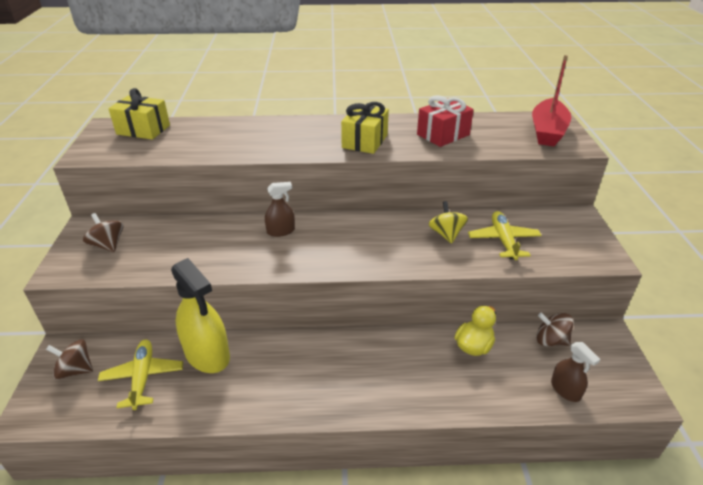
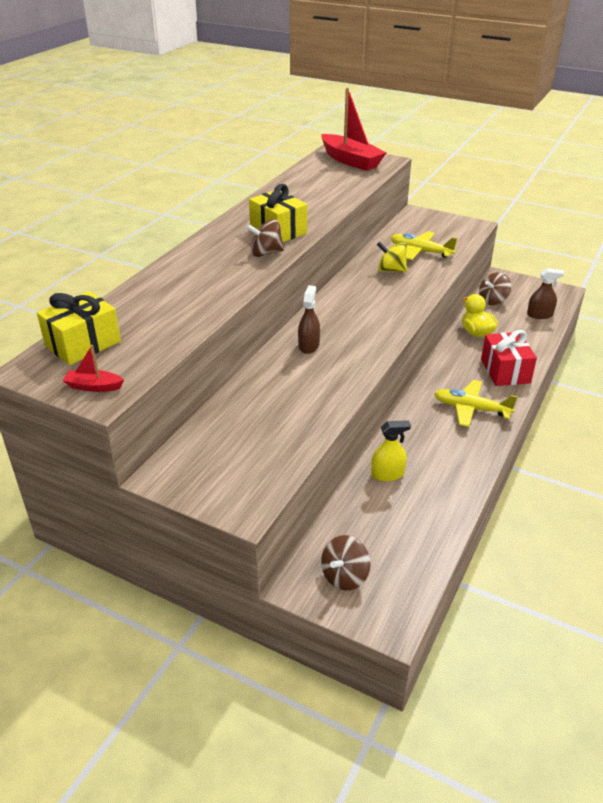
camera: 60 degrees left, 0 degrees up
(94, 149) = (94, 386): none -> red boat
(108, 245) = (225, 463): brown spinning top -> brown spinning top (266, 253)
(143, 377) = (390, 525): yellow plane -> yellow plane (471, 409)
(207, 354) = (387, 474): yellow spray bottle -> yellow spray bottle, size x0.52
(443, 135) = (308, 197): red gift -> red gift (505, 371)

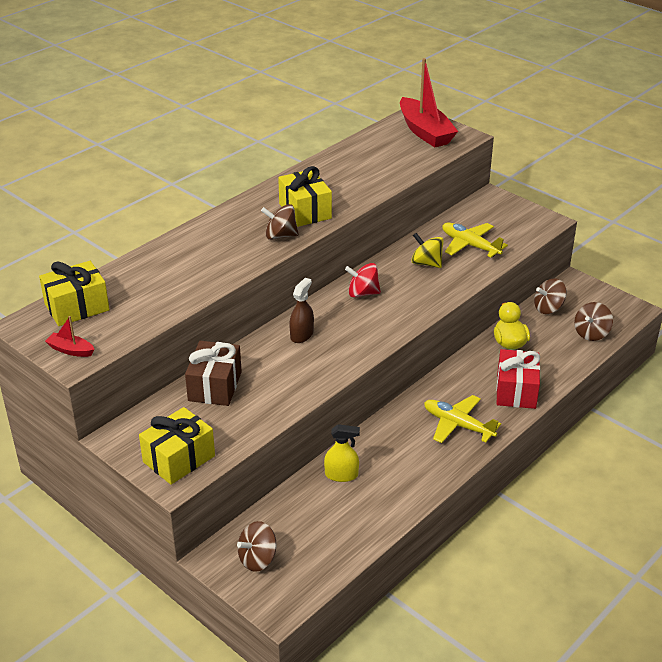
camera: 15 degrees right, 0 degrees up
(240, 485) = (179, 459): none -> yellow gift
(245, 406) = (215, 386): none -> brown gift
(347, 302) = (362, 293): none -> red spinning top
(539, 315) = (591, 333): brown spray bottle -> brown spinning top

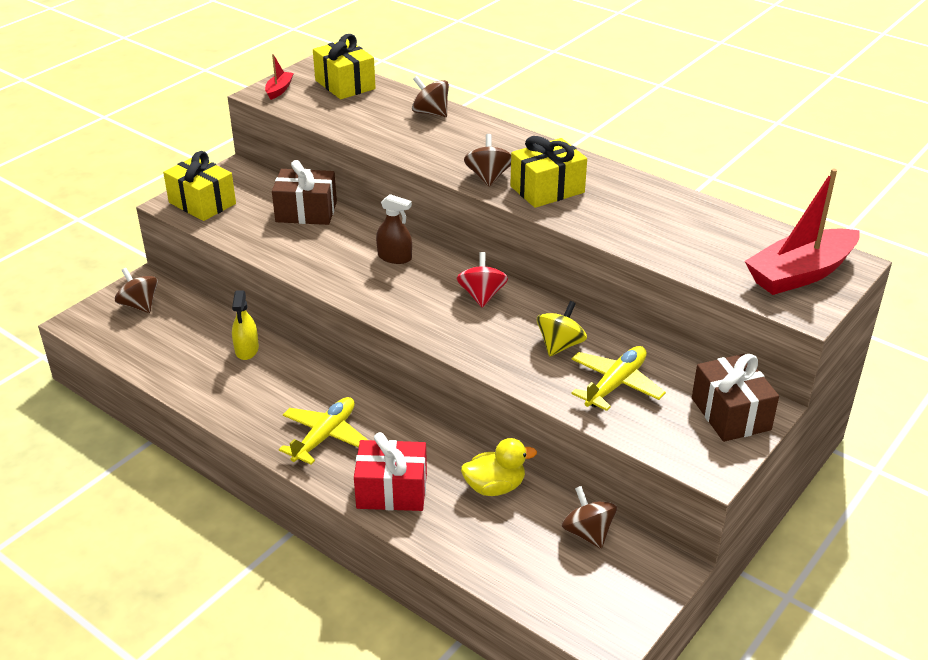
camera: 85 degrees right, 0 degrees up
(497, 208) = (730, 414): none -> brown gift
(591, 333) = (533, 580): brown spinning top -> brown spinning top (430, 113)

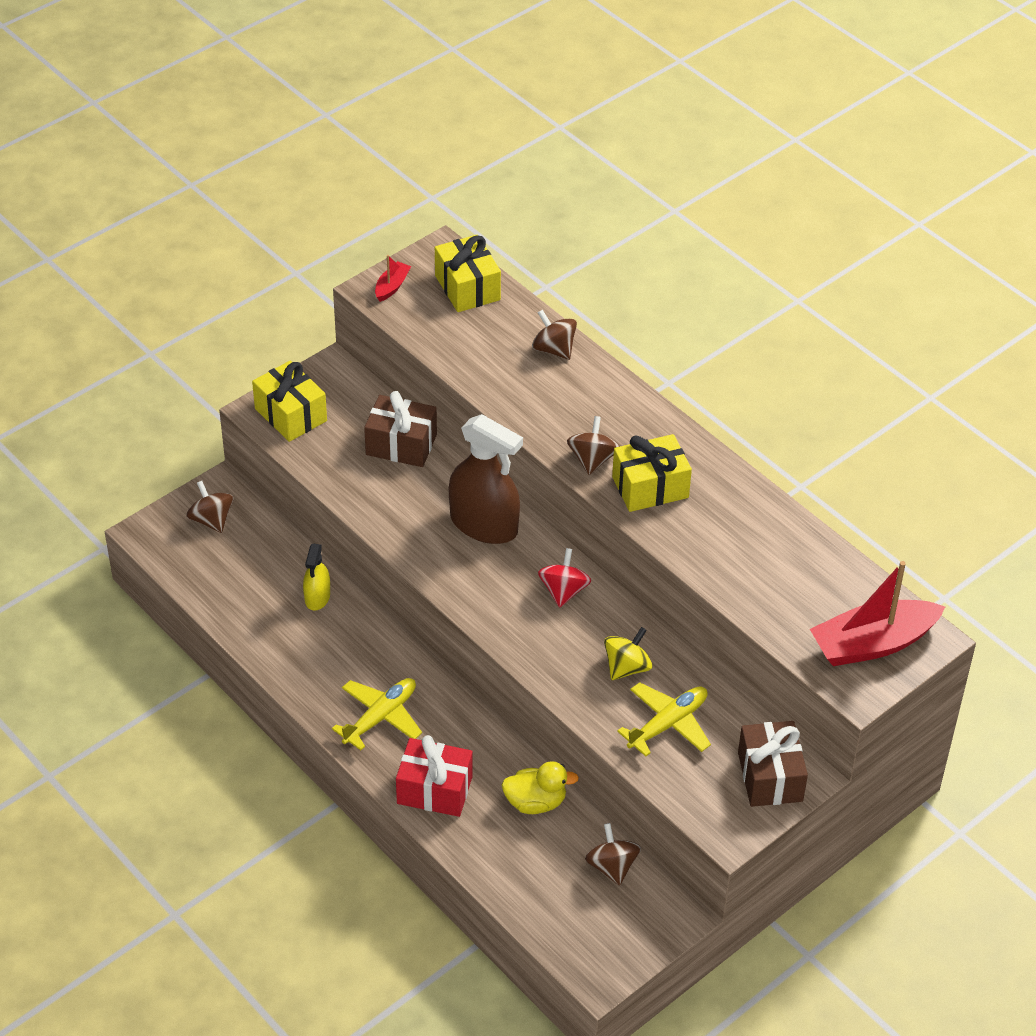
camera: 10 degrees right, 10 degrees up
(394, 257) = (484, 524): brown spray bottle -> brown spray bottle, size x1.92

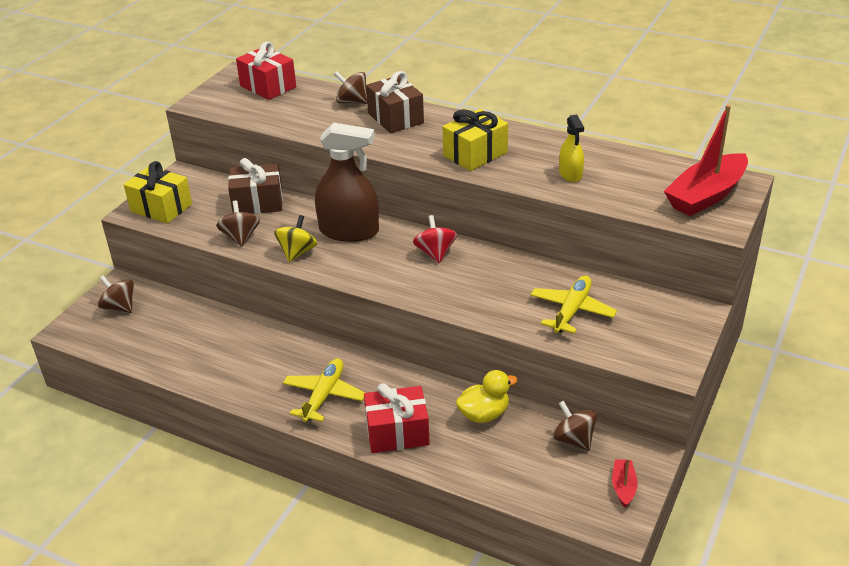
camera: 20 degrees left, 10 degrees down
(317, 597) = (230, 331): yellow spray bottle -> yellow spray bottle (570, 174)
(392, 286) = (211, 98): red boat -> red boat (623, 487)
(467, 288) = (268, 86): yellow gift -> red gift
(592, 460) = (421, 150): brown spinning top -> brown spinning top (240, 237)
(627, 667) = (515, 285): yellow spinning top -> yellow spinning top (297, 252)
(770, 777) = (673, 320): brown gift -> brown gift (395, 118)

